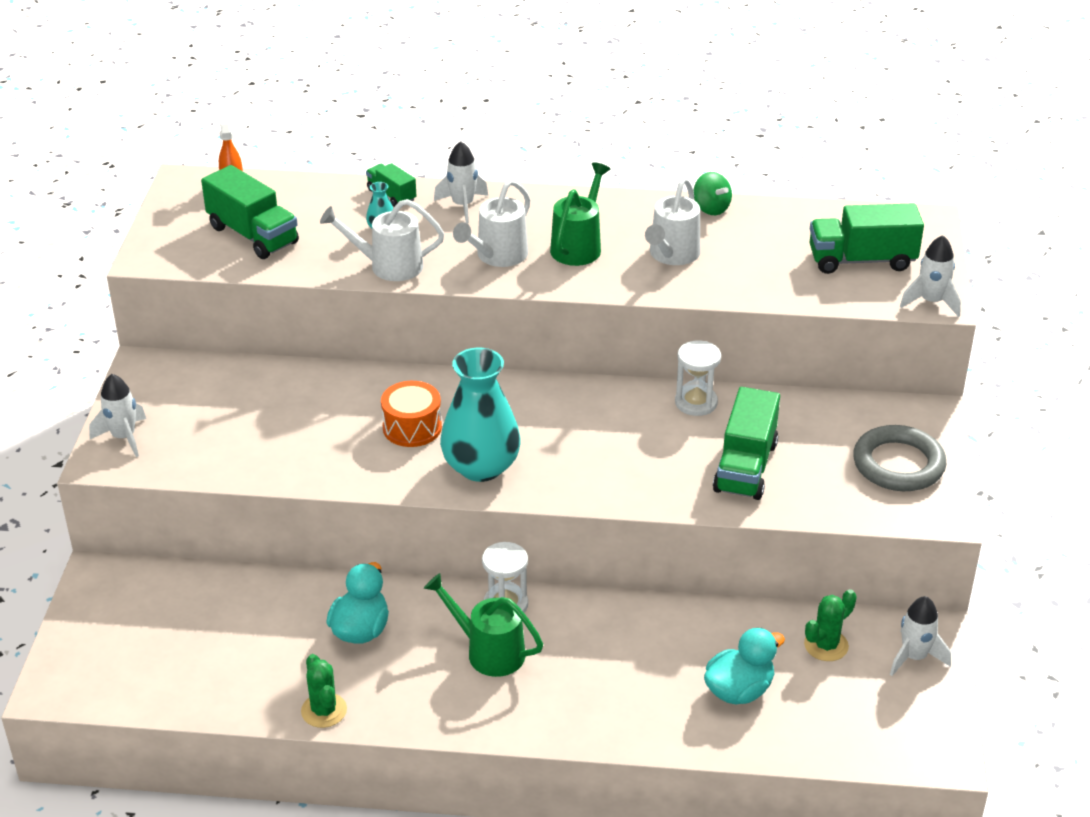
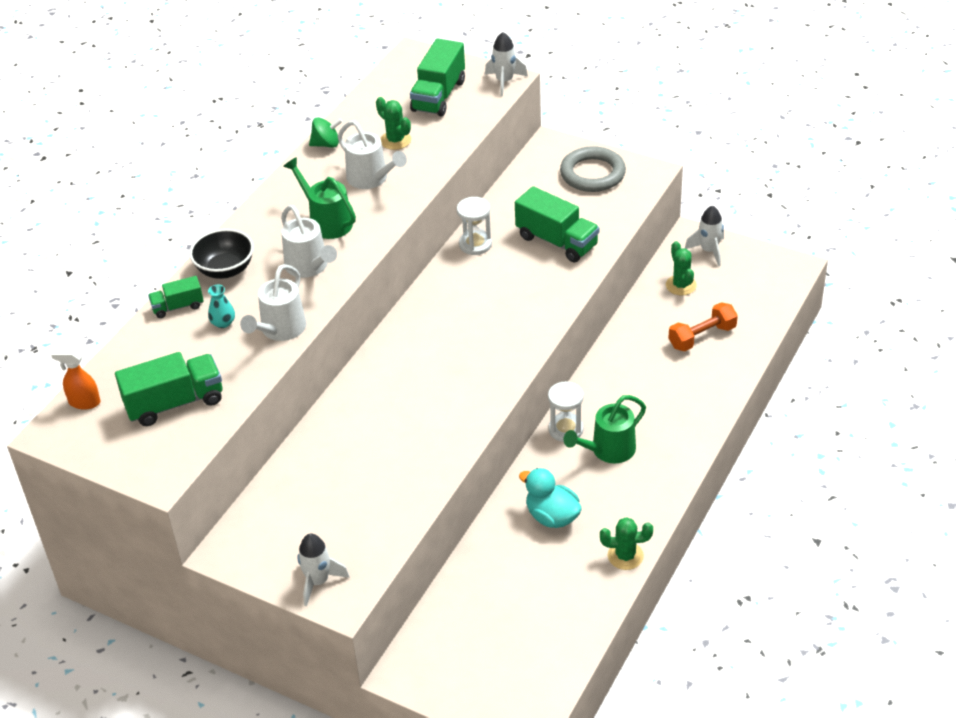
camera: 65 degrees left, 5 degrees up
(412, 427) = (413, 399): orange drum -> none
(463, 206) = (225, 269): white rocket -> black bowl
(481, 467) = (482, 372): turquoise vase -> none
(739, 690) = (702, 337): turquoise duck -> orange dumbbell
(753, 252) = (395, 140): none -> green cactus

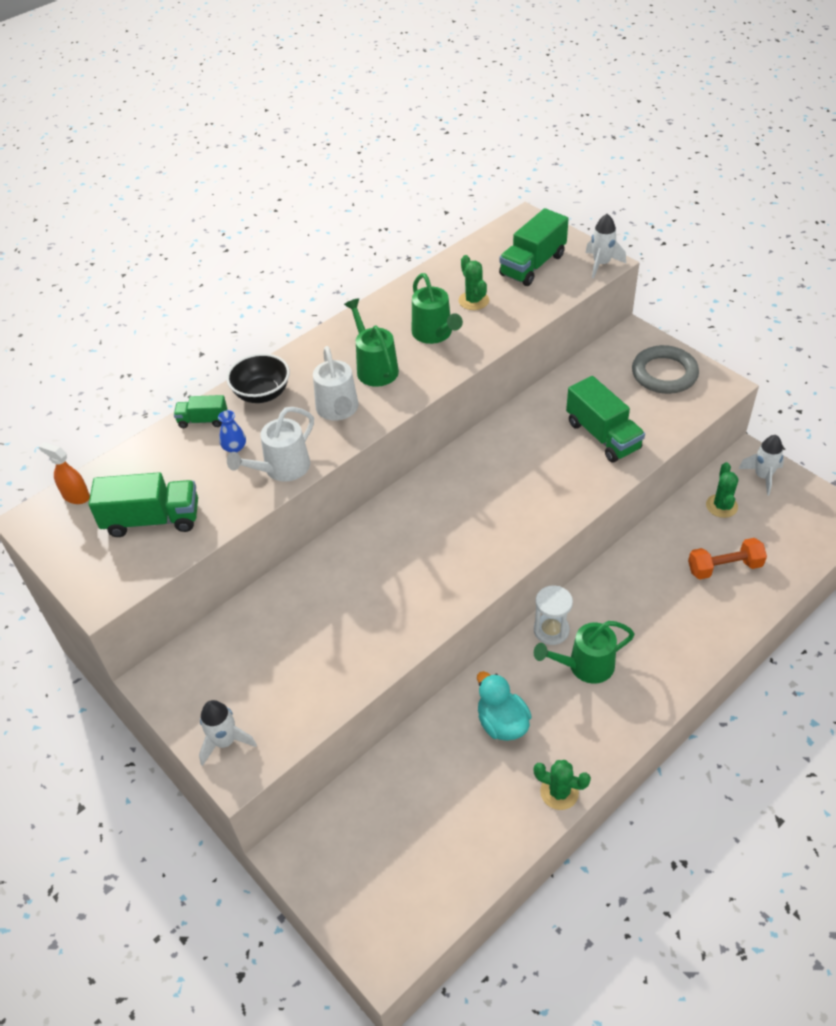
camera: 20 degrees right, 5 degrees up
(223, 323) = (234, 447): turquoise vase -> blue vase
(326, 144) = (409, 290): green spinning top -> none
(371, 179) = (435, 334): white watering can -> green watering can
(475, 244) = (522, 419): white hourglass -> none

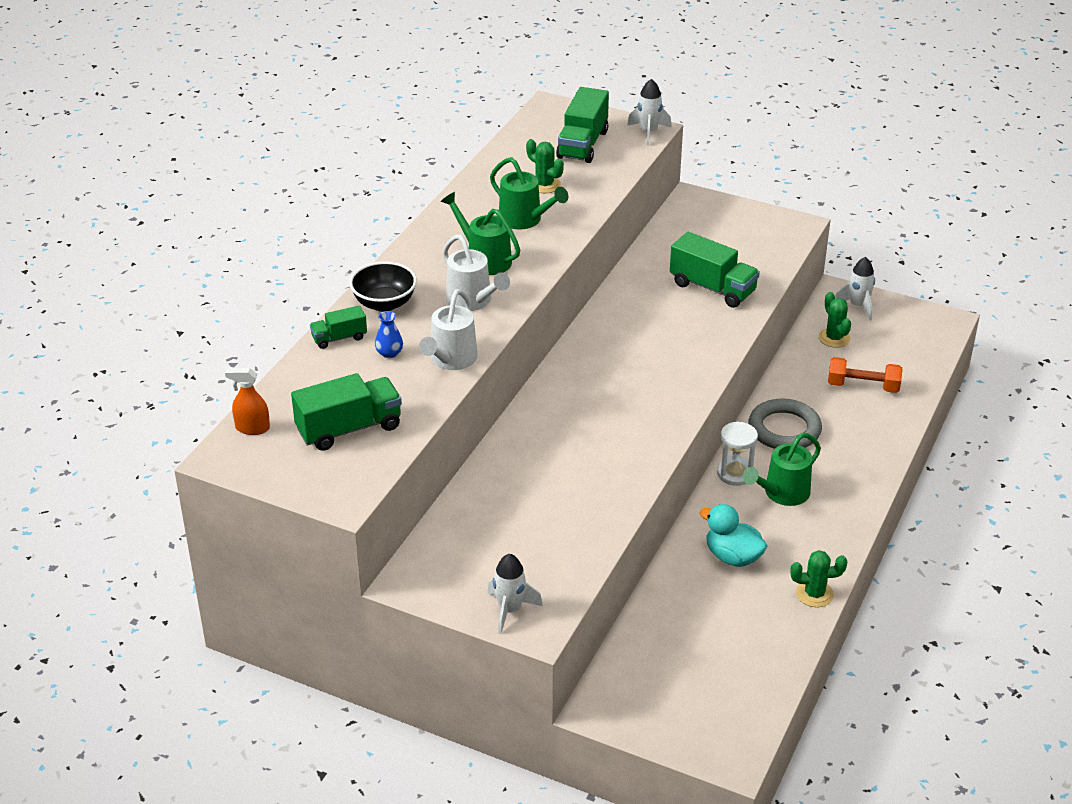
camera: 25 degrees left, 10 degrees down
(664, 374) = (739, 226): grey ring -> grey ring (784, 429)
(724, 567) = (863, 386): orange dumbbell -> orange dumbbell turned 45 degrees clockwise

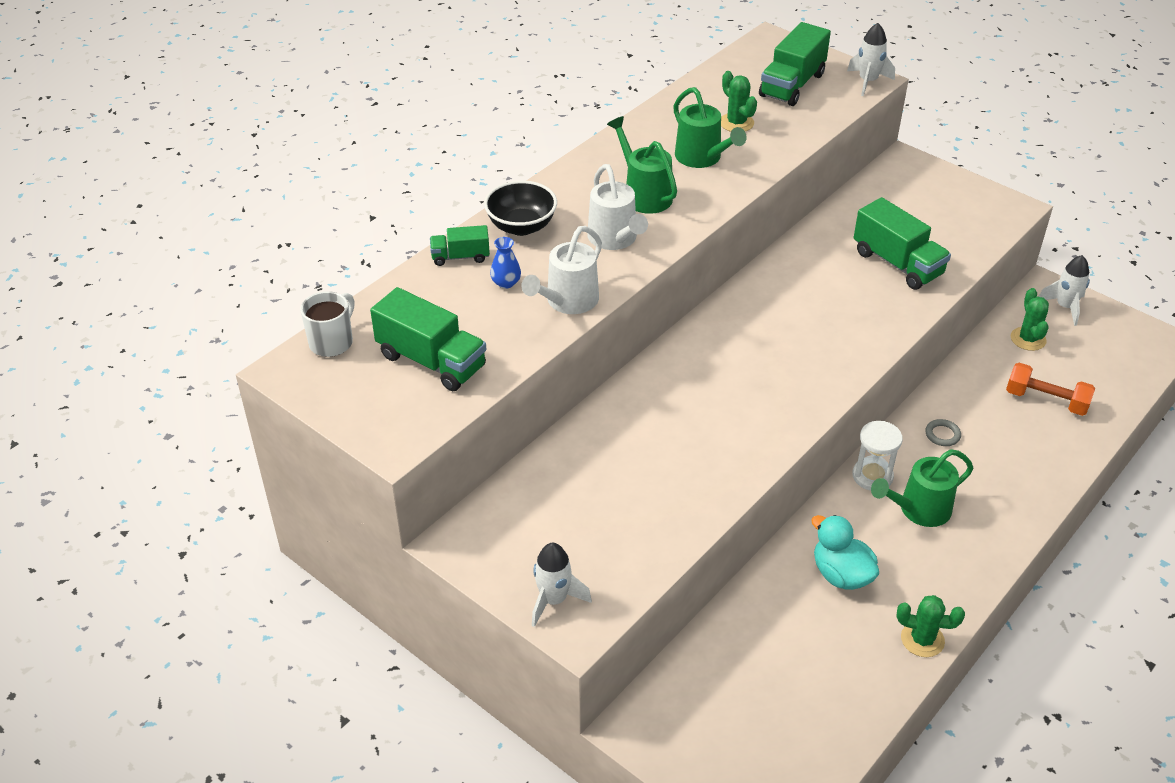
camera: 15 degrees right, 5 degrees up
(252, 428) = (332, 342): orange spray bottle -> white mug
(349, 429) = (431, 361): green truck -> green truck turned 45 degrees clockwise
(784, 429) = (942, 435): grey ring -> grey ring, size x0.43

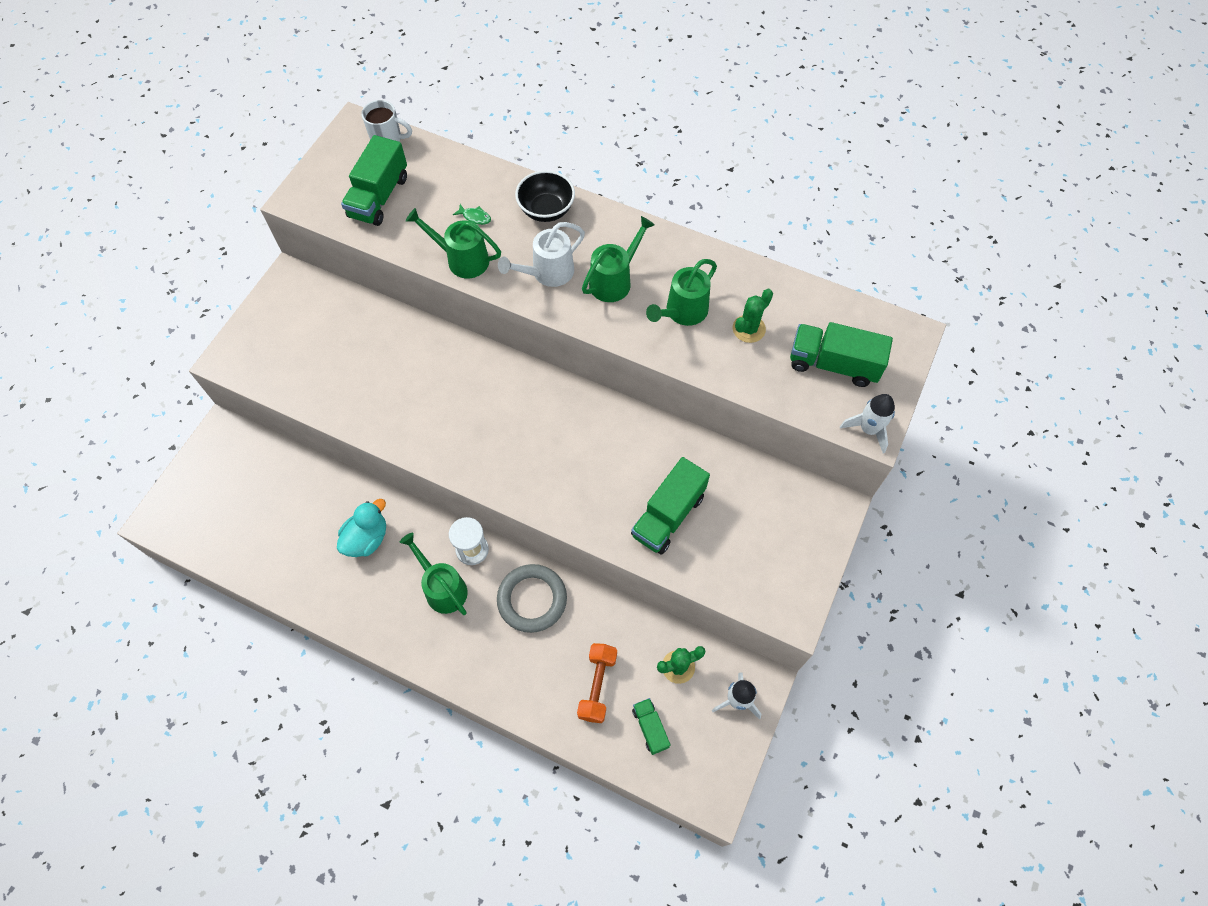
camera: 75 degrees right, 20 degrees up
(460, 257) = (498, 183): green truck -> green truck (650, 728)
(506, 283) = (475, 217): blue vase -> green fish
(554, 600) = (248, 342): white rocket -> none
(567, 302) = (461, 259): white watering can -> green watering can
(922, 639) = (314, 601): green cactus -> none
(942, 435) = (532, 599): grey ring -> grey ring, size x2.31

